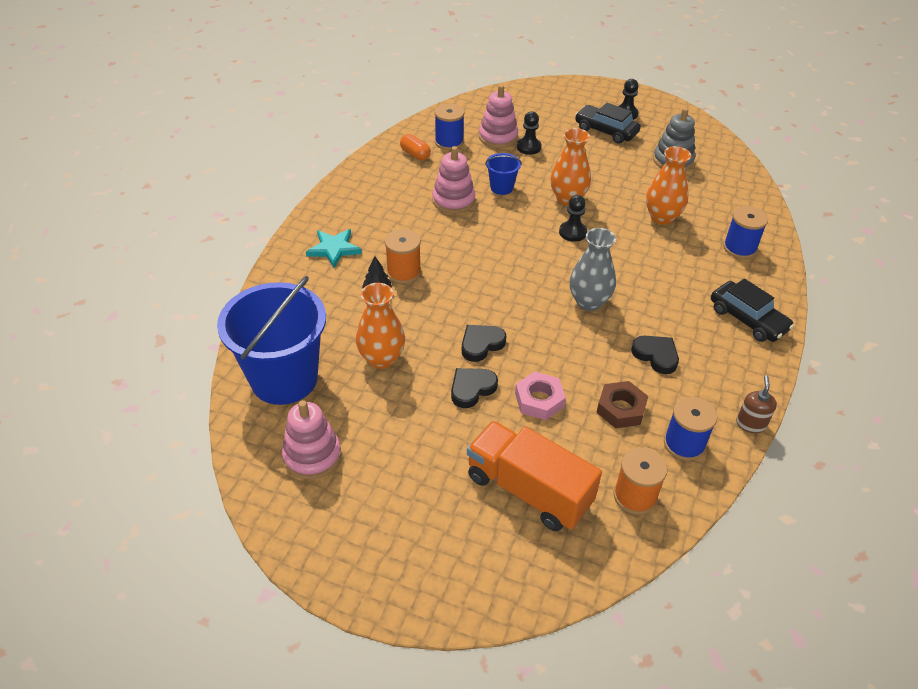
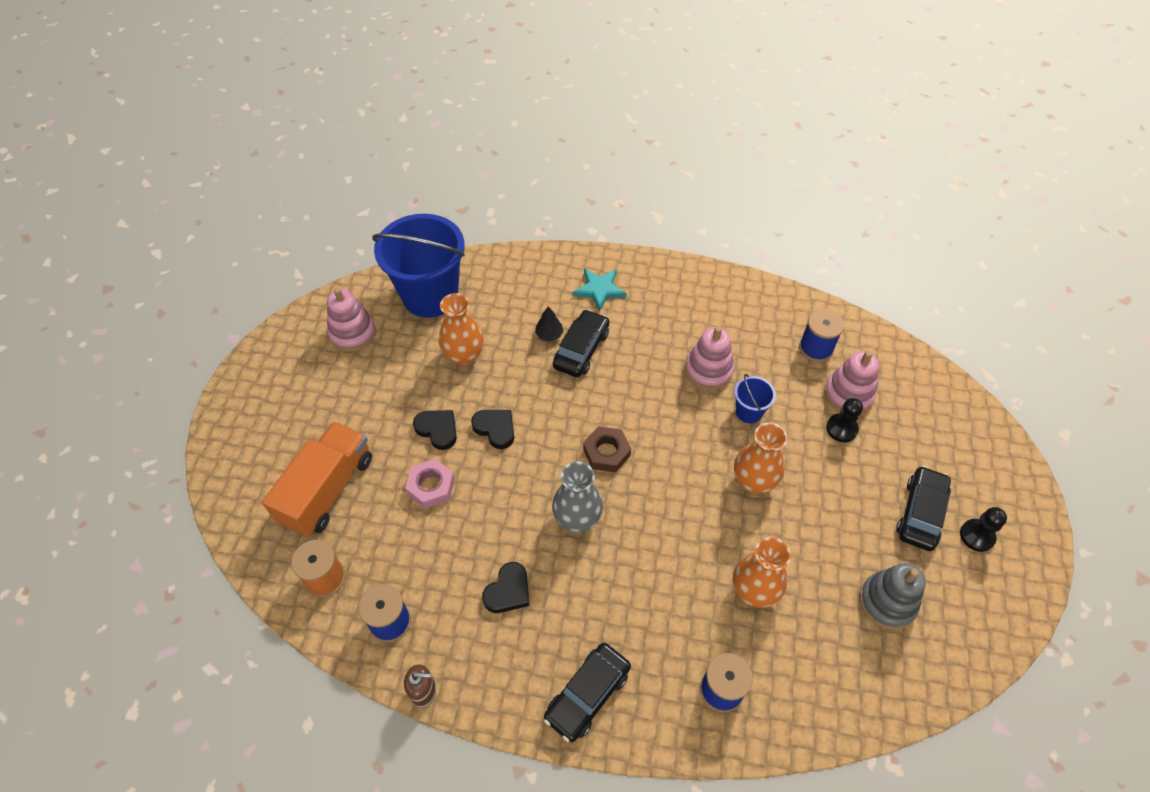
camera: 80 degrees right, 10 degrees up
(404, 272) = (581, 349): orange spool -> black car
(415, 154) = (778, 322): orange capsule -> none
(572, 232) = (691, 492): black pawn -> none
(621, 409) = (429, 560): brown nut -> brown nut (606, 452)

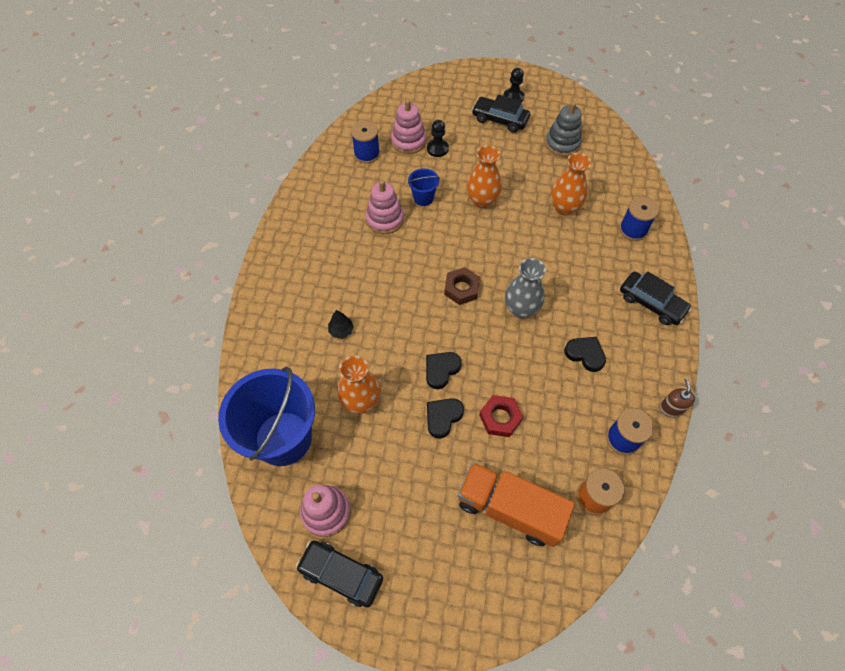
camera: 90 degrees left, 5 degrees up
(431, 486) = (500, 418): pink nut -> red nut
(581, 349) = (359, 305): black car -> black car (341, 574)
(599, 289) = (293, 291): turquoise star -> none

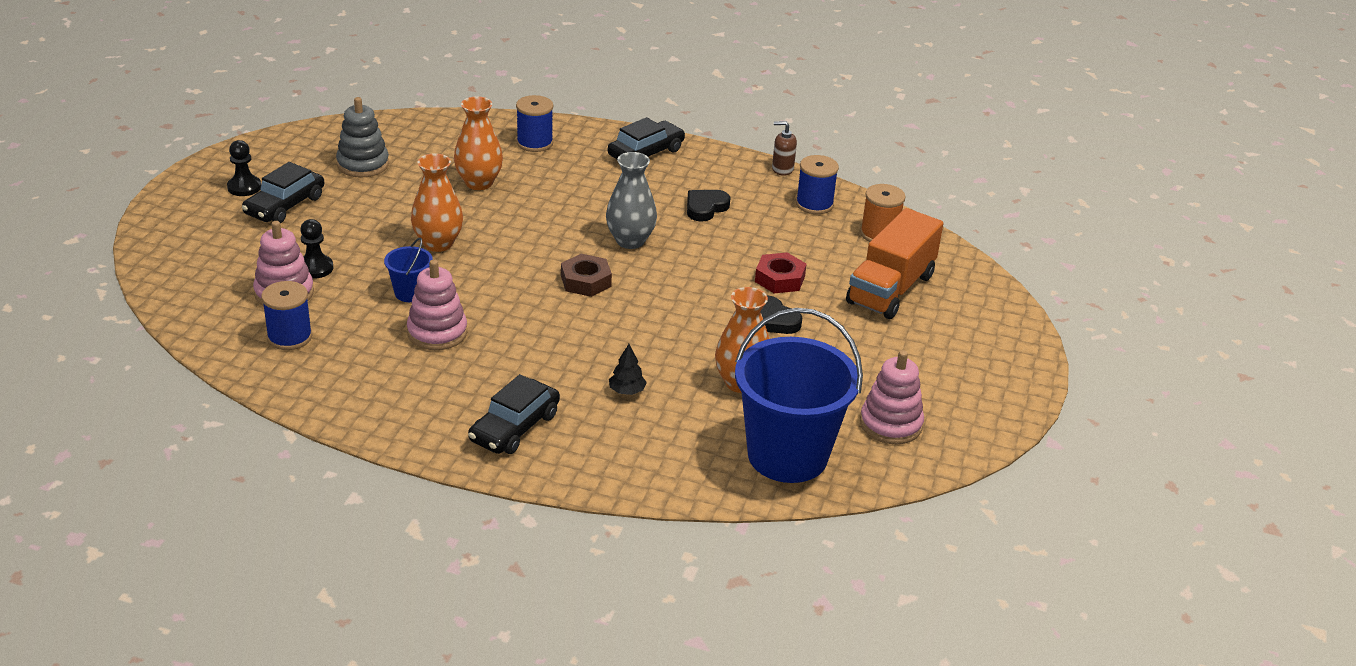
camera: 85 degrees left, 25 degrees down
(341, 574) = (966, 418): black car -> black car (514, 427)
(441, 370) = (707, 313): black heart -> none

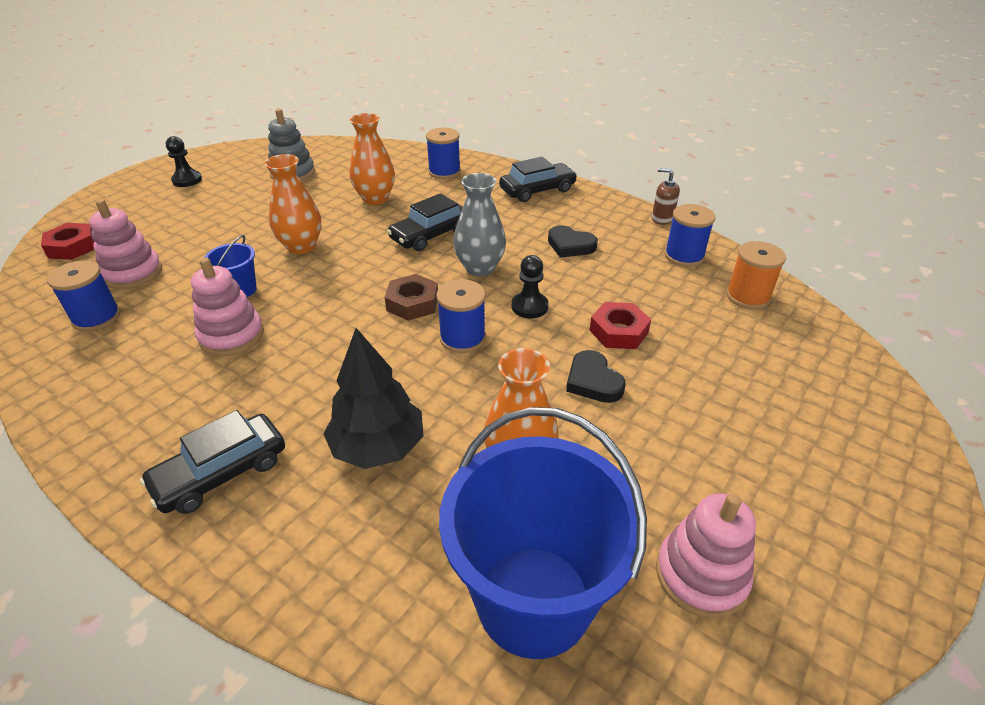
camera: 20 degrees right, 5 degrees up
(189, 276) = (72, 247): none -> red nut
(285, 205) = (204, 198): black car -> black car (430, 235)
(315, 268) = (179, 254): black pawn -> black pawn (529, 306)
(627, 391) = (378, 447): black tree -> black tree, size x2.10
(648, 304) = (462, 338): none -> blue spool
(705, 208) = (570, 245): black heart -> black heart turned 120 degrees counterclockwise
(890, 289) = (746, 364): orange truck -> none

